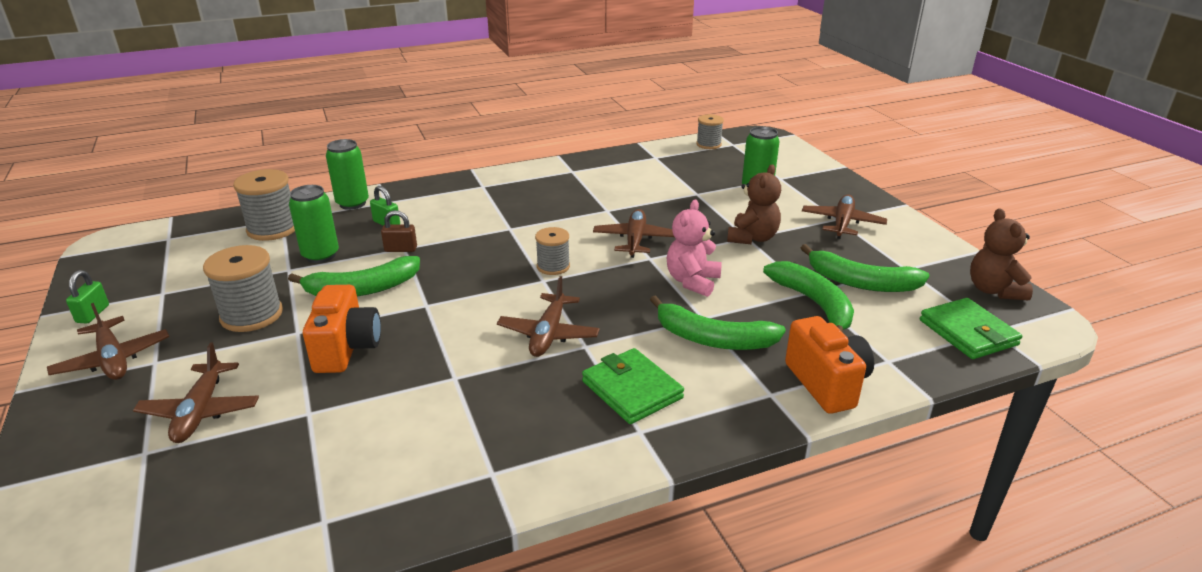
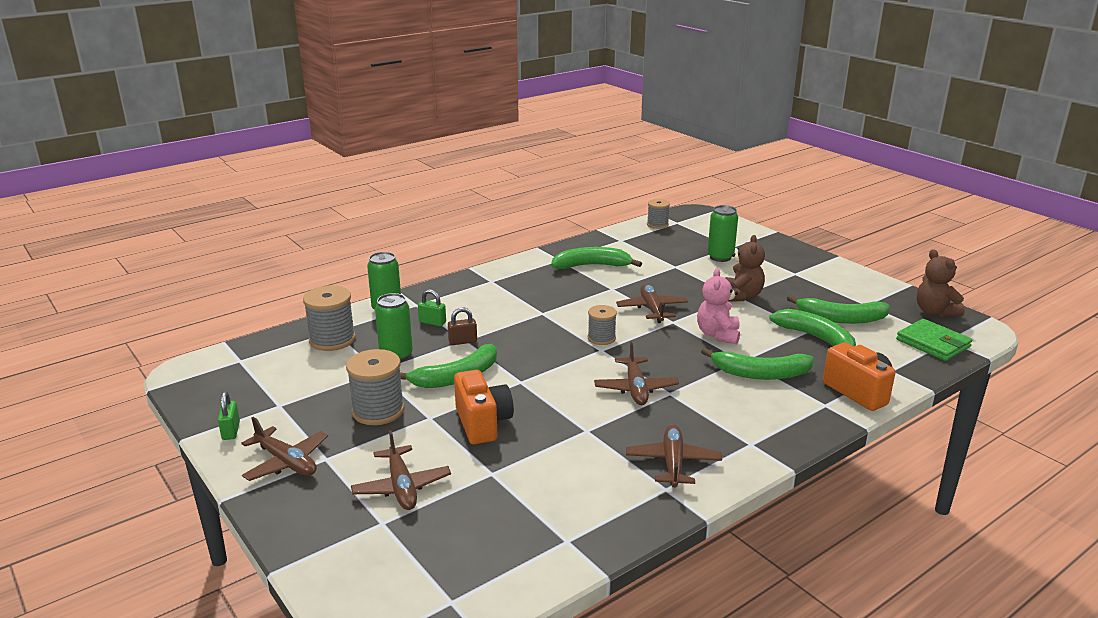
camera: 15 degrees left, 5 degrees down
(603, 182) = (592, 266): none -> green banana
(631, 390) = (726, 417): green wallet -> none
(842, 223) = (801, 276): brown plane -> brown plane (673, 463)

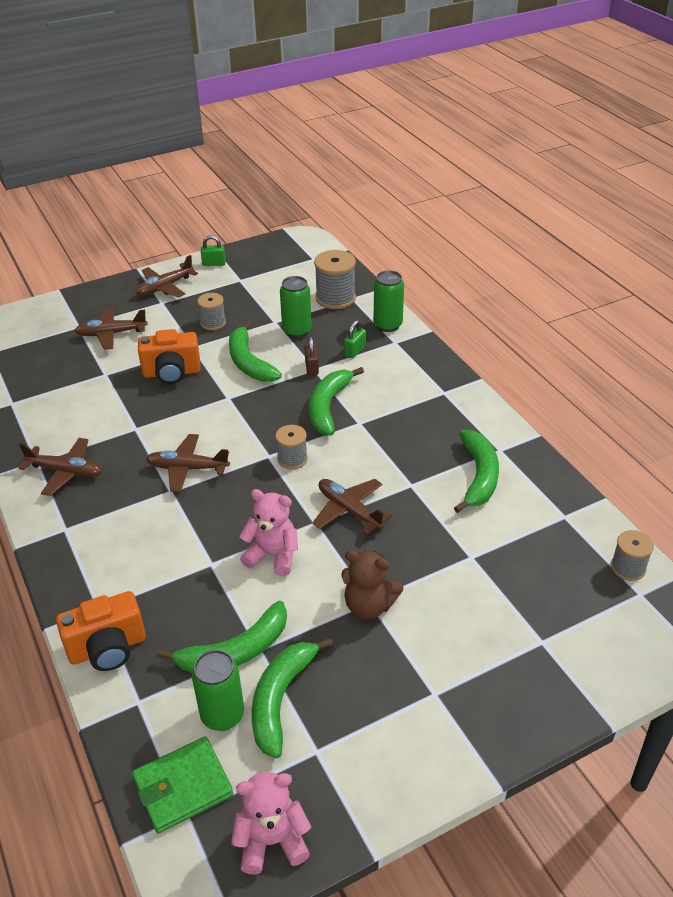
camera: 100 degrees right, 15 degrees up
(378, 411) = (213, 323): grey spool -> grey spool, size x0.62
(652, 309) = (349, 510): brown plane -> brown plane turned 135 degrees counterclockwise
(720, 257) = (500, 615): green can -> green can (222, 715)
(760, 374) = (177, 570): green banana -> green banana (328, 406)
(934, 312) = (272, 840): brown teddy bear -> pink teddy bear

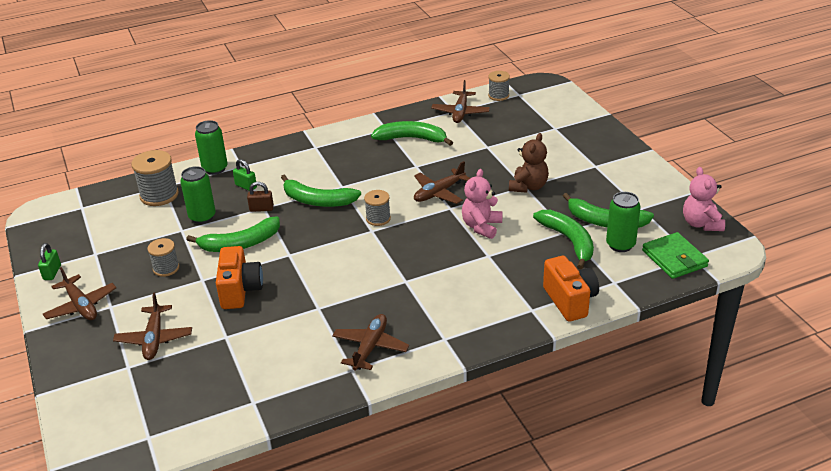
camera: 85 degrees left, 5 degrees down
(187, 468) = (379, 273): brown plane -> brown plane (460, 112)

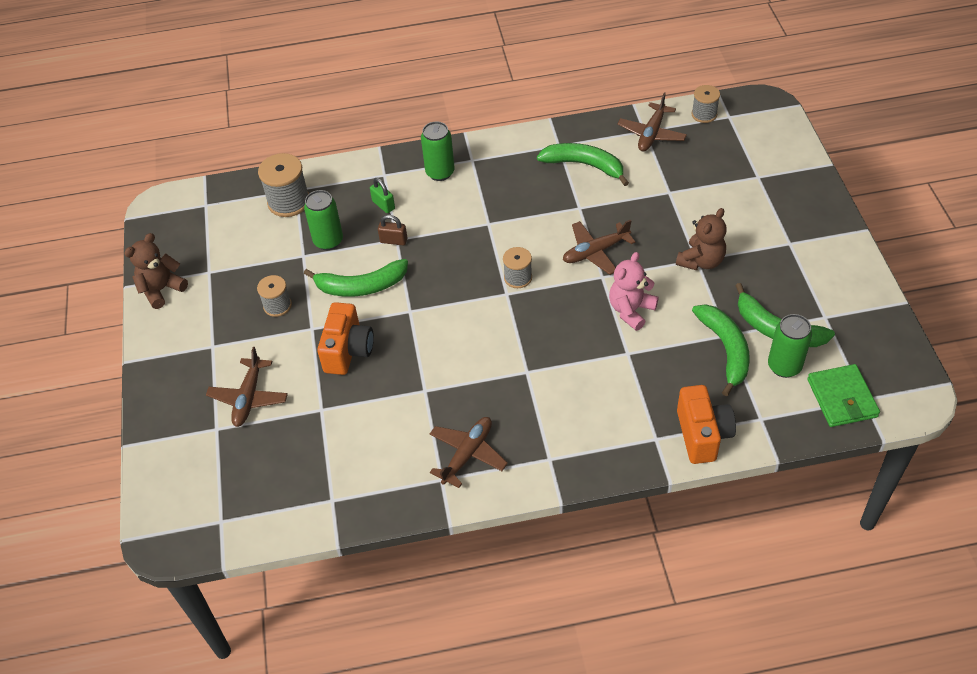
camera: 15 degrees right, 15 degrees up
(52, 272) = (161, 289): green padlock -> brown teddy bear
(81, 305) = (183, 339): brown plane -> none
(215, 169) = (355, 173): green can -> green can (440, 172)
(317, 201) = (457, 240): green banana -> none
(701, 224) = (890, 353): pink teddy bear -> none

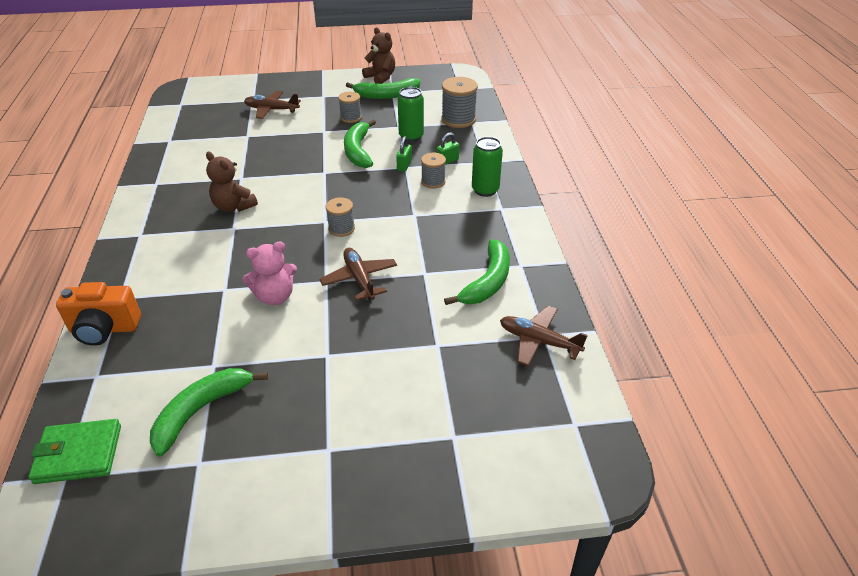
camera: 90 degrees right, 10 degrees down
(348, 351) = (295, 145): orange camera -> none
(393, 240) = (404, 165): brown padlock -> green padlock
(467, 454) = (170, 195): brown plane -> none
(631, 310) = (275, 296): pink teddy bear -> pink teddy bear turned 120 degrees clockwise
(701, 261) = (323, 358): brown teddy bear -> brown teddy bear (233, 206)
(704, 114) = (577, 397): grey spool -> grey spool (433, 181)
(725, 350) = (194, 361): green banana -> green banana (386, 95)
(784, 366) = (148, 408): green can -> none

